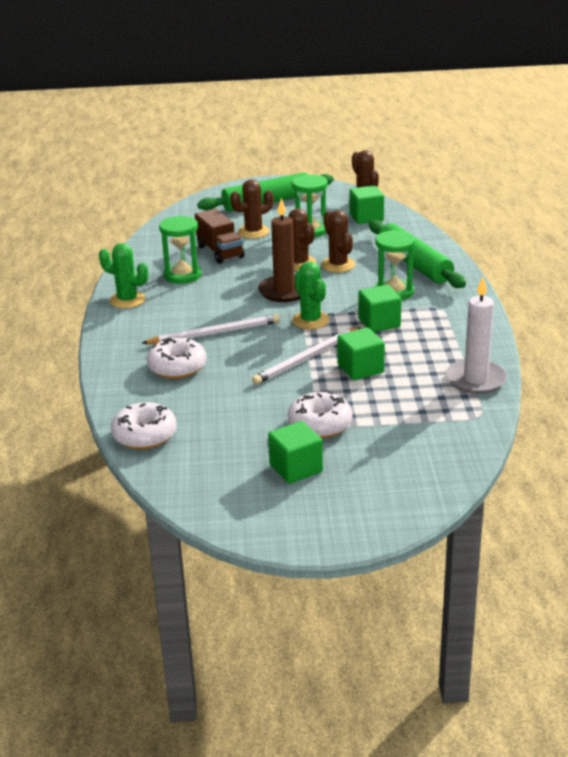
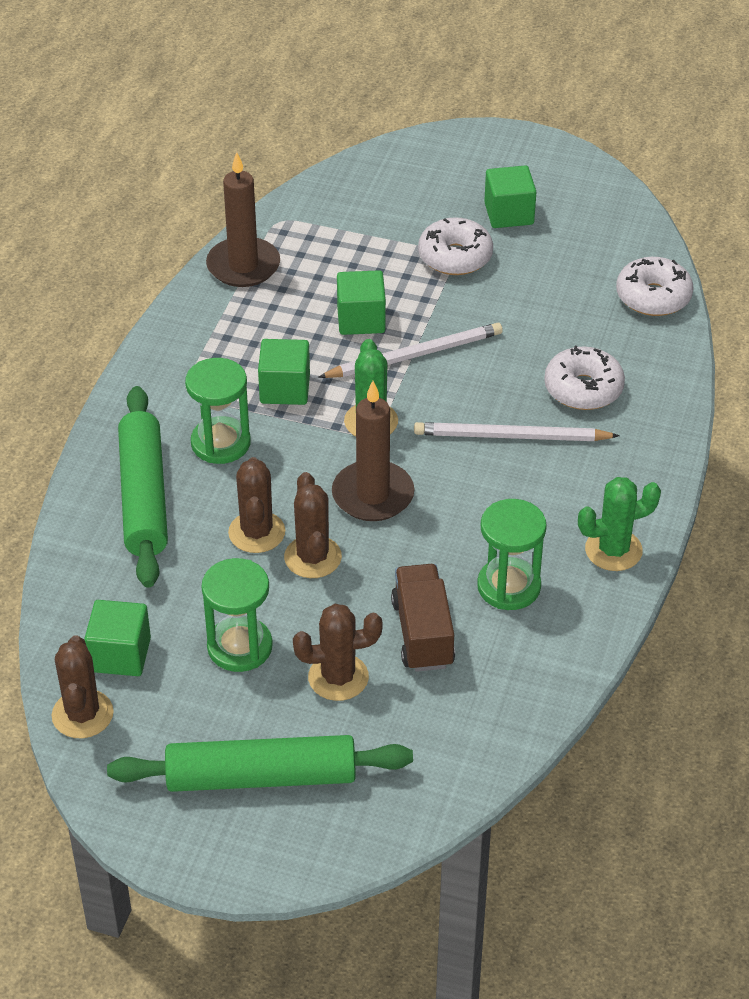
camera: 160 degrees left, 15 degrees up
(127, 300) = (613, 550): green cactus -> green cactus turned 60 degrees counterclockwise
(475, 380) = (243, 266): white candle -> brown candle

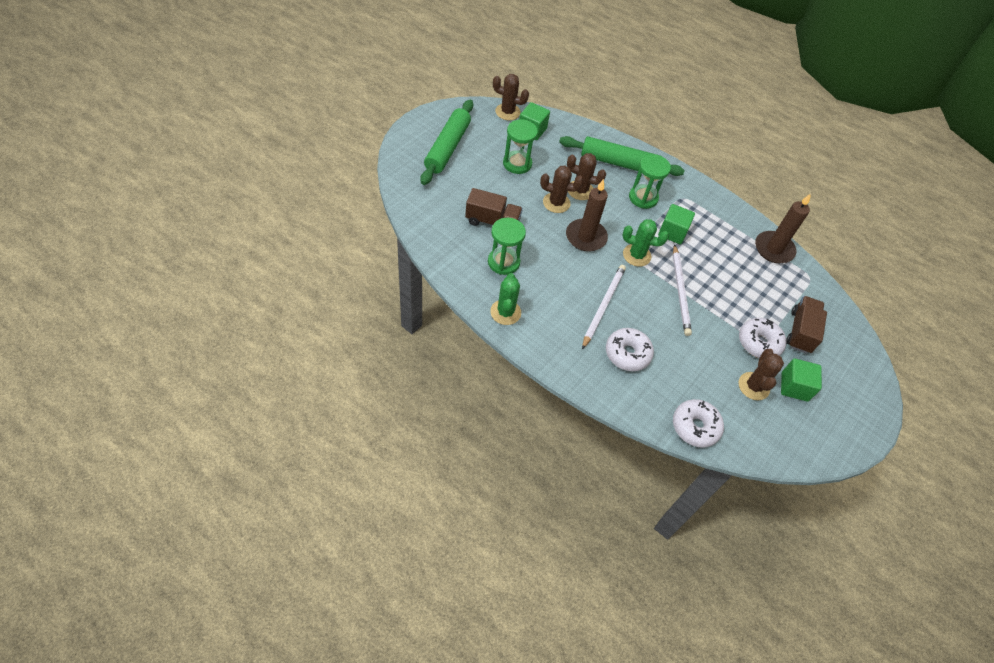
camera: 105 degrees right, 10 degrees up
(338, 677) = (484, 186): brown cactus -> brown cactus (753, 386)
(361, 319) = (716, 280): green cube -> none
(402, 219) = (800, 332): none -> brown truck

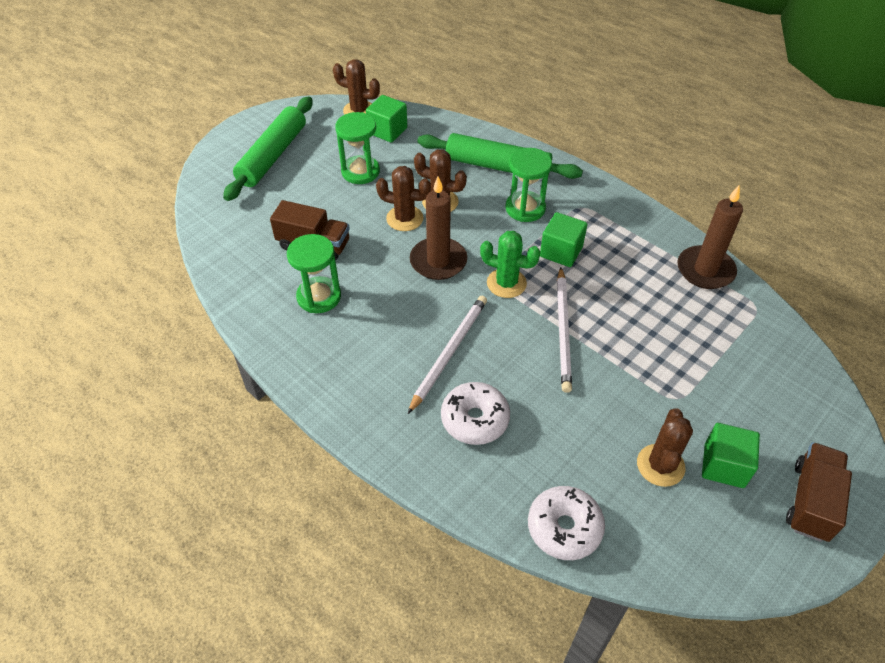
camera: 10 degrees right, 5 degrees down
(505, 312) = (309, 364): green cactus -> none
(759, 343) = (673, 401): white donut -> none
(800, 332) = (738, 384): brown truck -> brown truck (811, 501)

